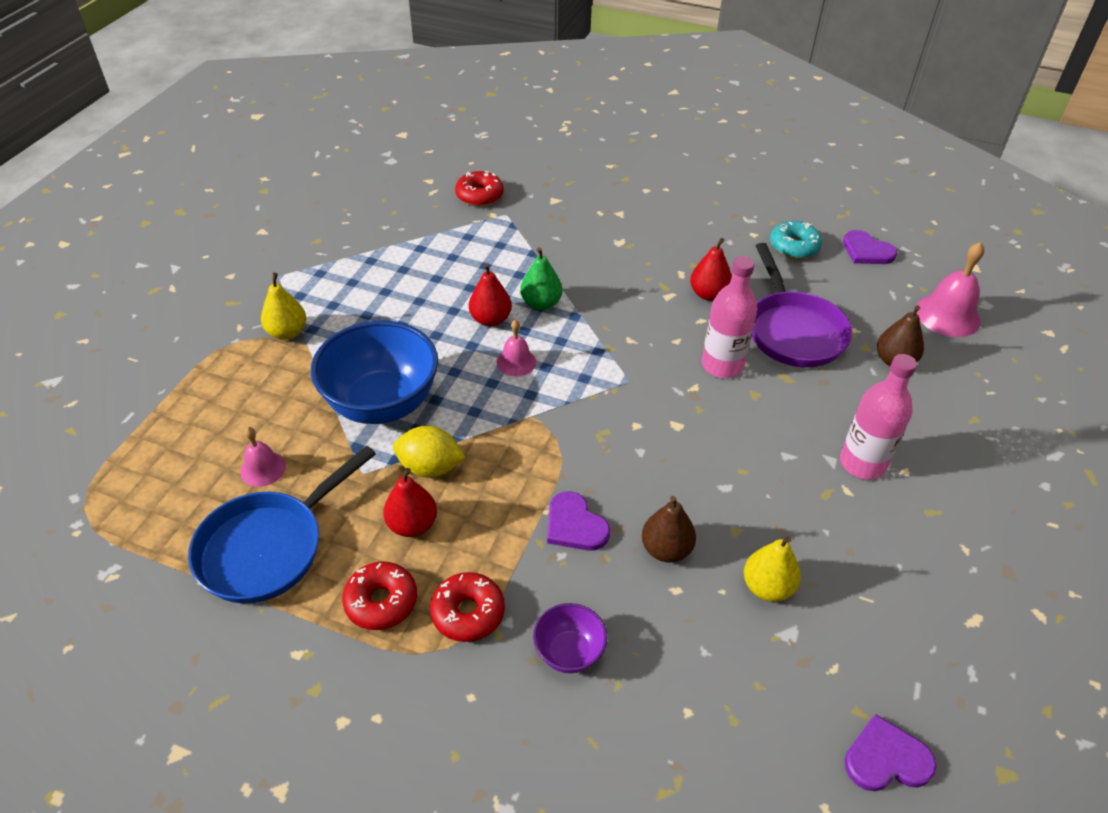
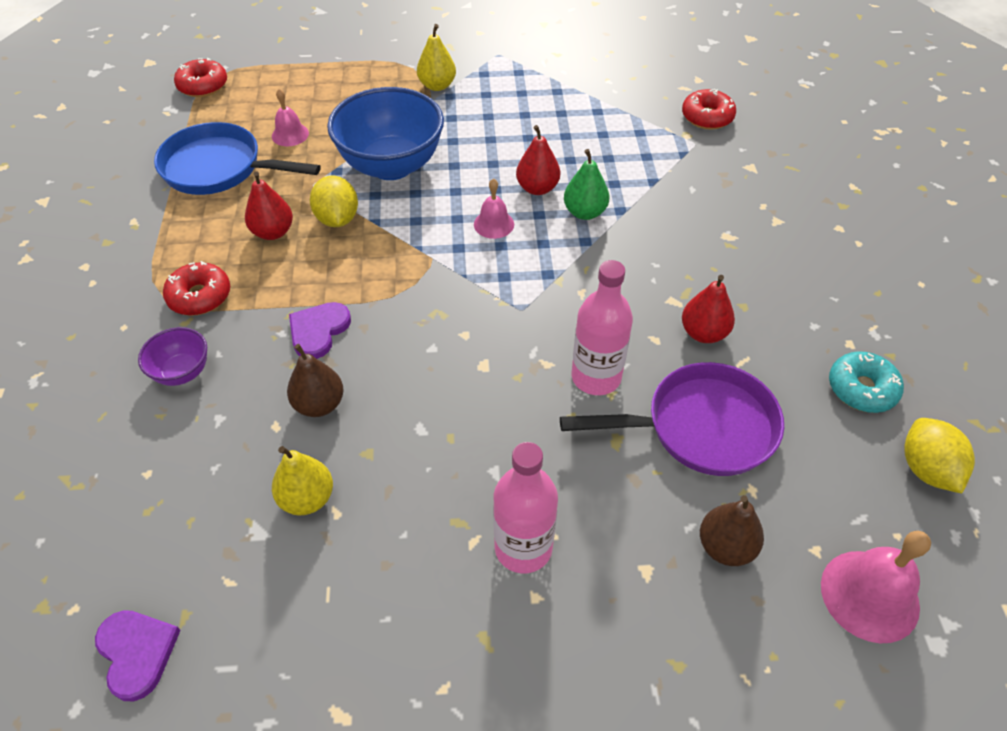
camera: 65 degrees right, 5 degrees up
(381, 602) = (192, 244): red donut -> red donut (203, 86)
(793, 331) = (701, 427): purple pan -> purple pan turned 150 degrees counterclockwise
(866, 251) = (926, 469): purple heart -> yellow lemon

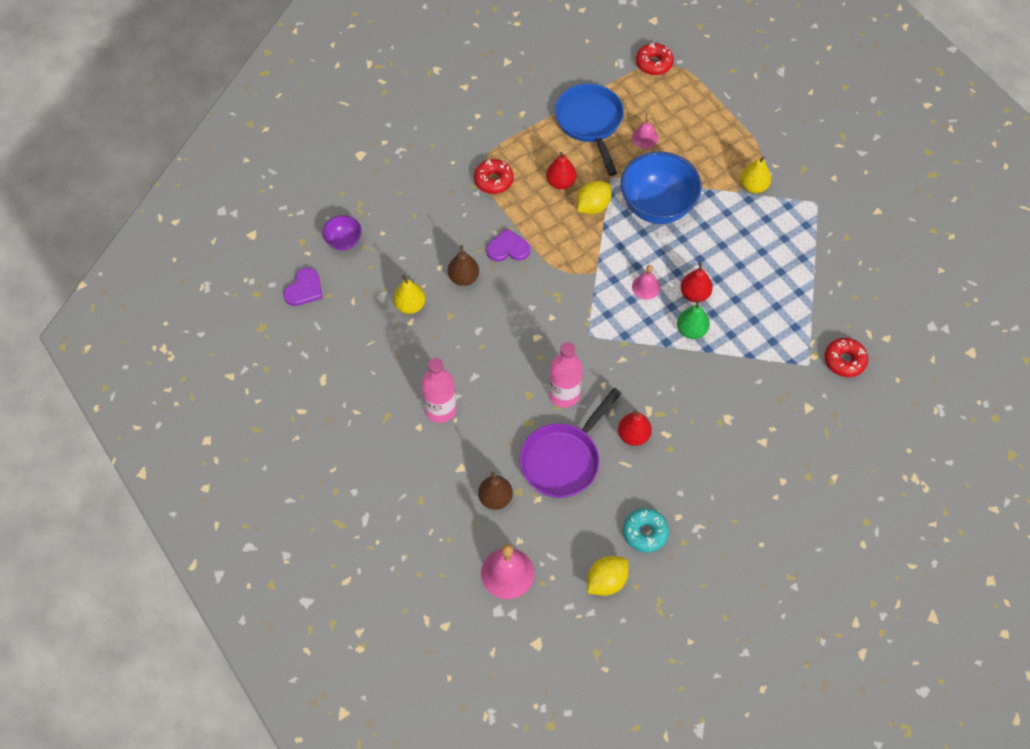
camera: 60 degrees right, 10 degrees up
(182, 372) = (443, 207): purple bowl -> purple bowl (344, 241)
(701, 427) = (563, 460): purple pan -> purple pan turned 75 degrees clockwise

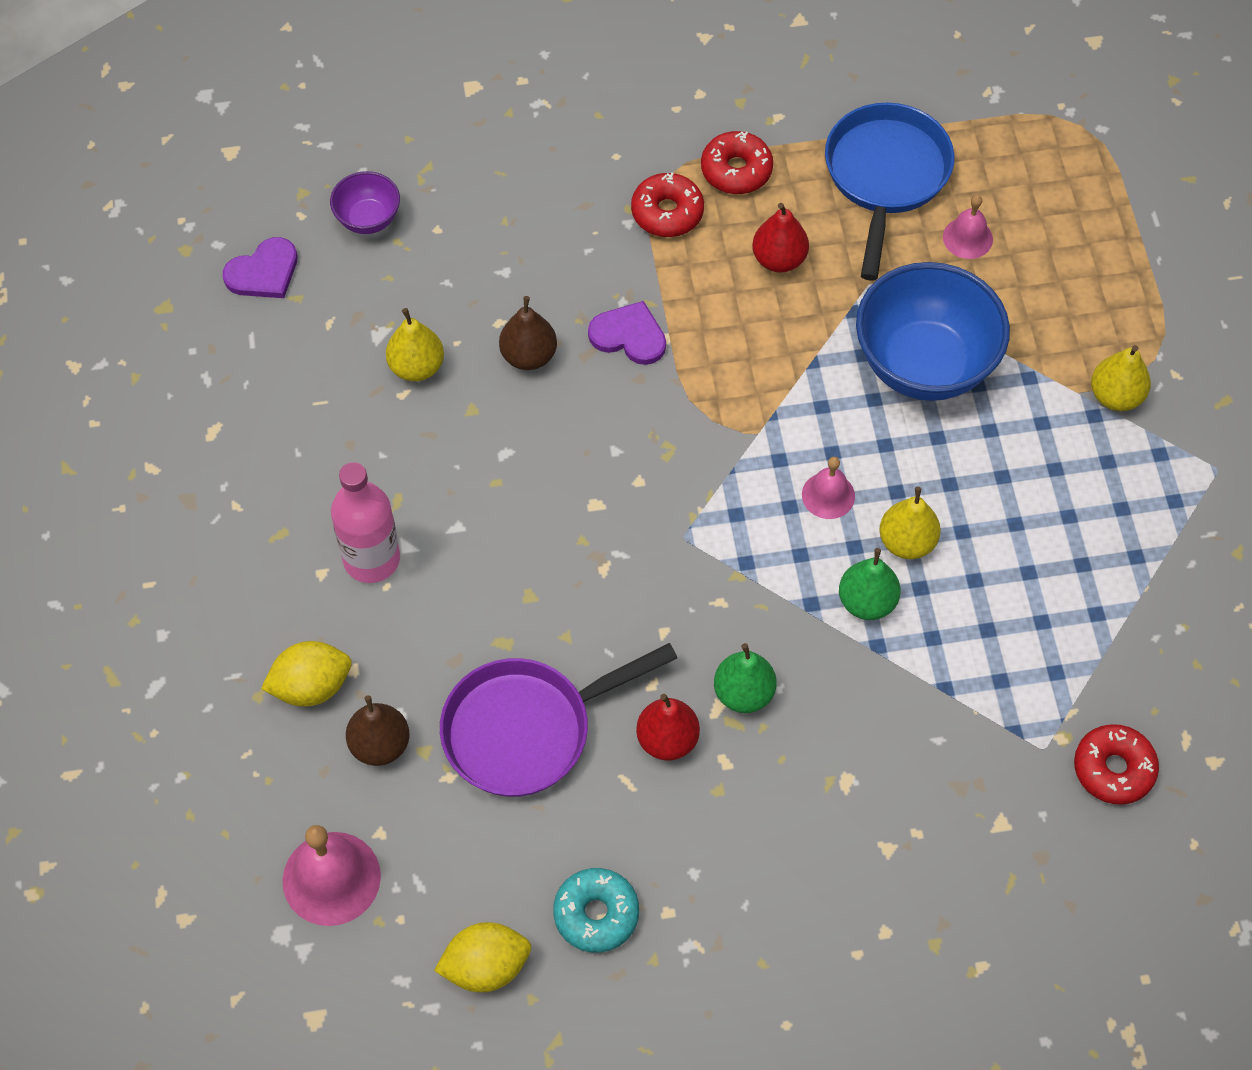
camera: 25 degrees right, 0 degrees up
(564, 394) = (588, 620): pink bottle -> none
(593, 206) = (812, 321): yellow lemon -> yellow lemon (311, 686)
(654, 63) = (1053, 116): red donut -> red donut (736, 170)
(657, 398) = (743, 693): none -> green pear
(694, 294) = (907, 542): red pear -> yellow pear

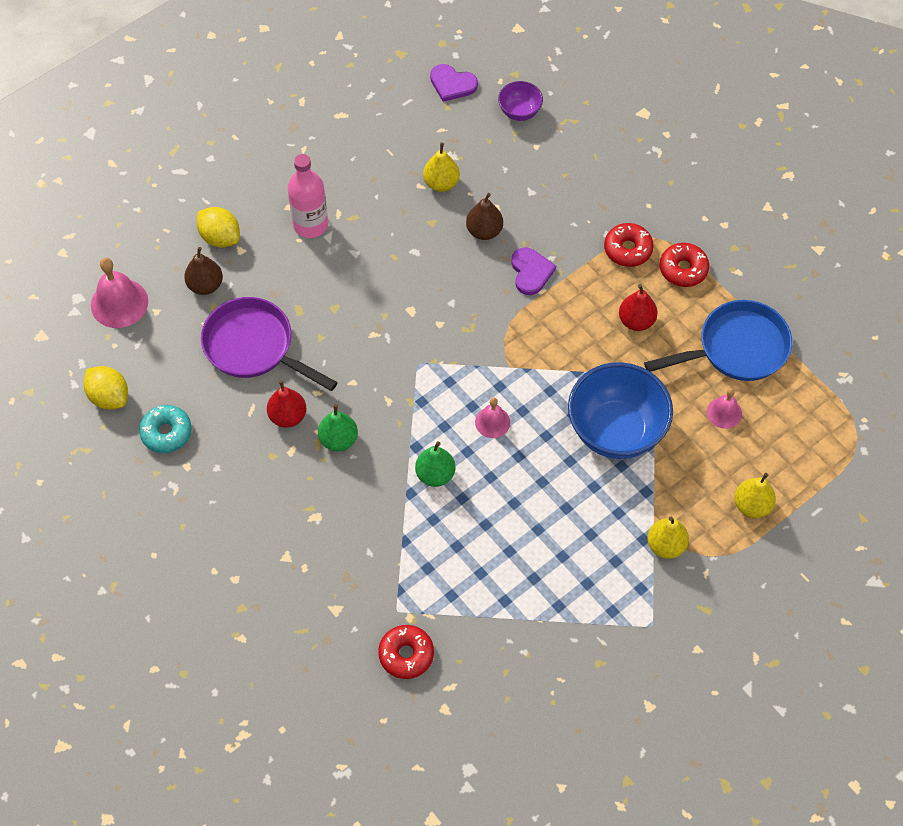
camera: 60 degrees right, 0 degrees up
(907, 542) = (488, 477): yellow pear -> yellow pear (752, 505)

